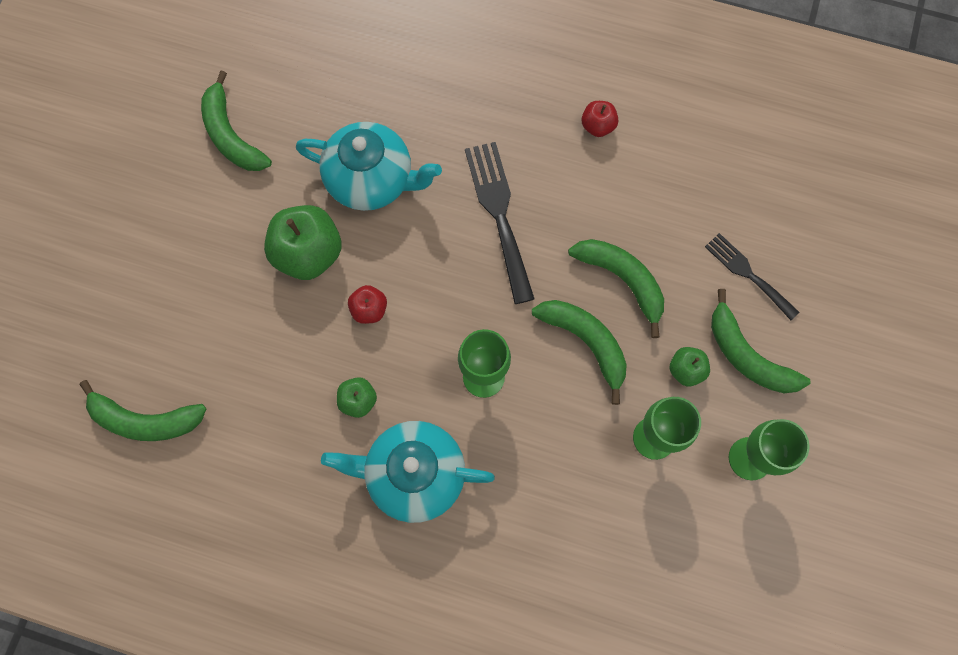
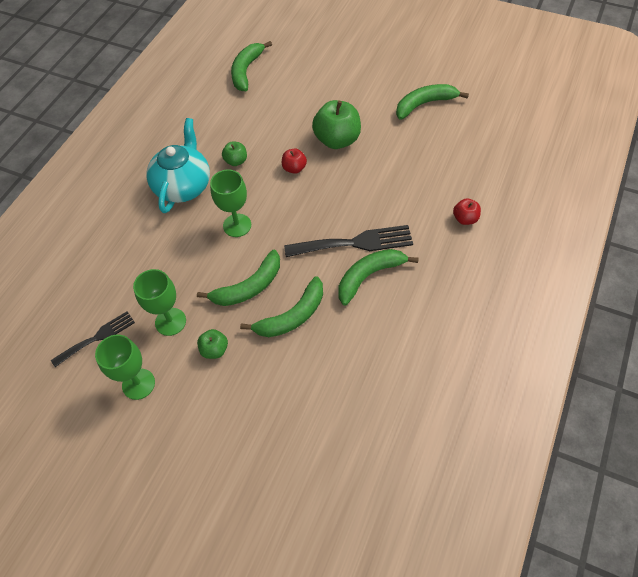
camera: 100 degrees right, 15 degrees down
(372, 180) = (387, 173): turquoise teapot -> none
(597, 126) = (425, 314): red apple -> red apple (465, 219)
(747, 273) = (284, 408): black fork -> black fork (97, 337)
(747, 355) = (216, 396): green banana -> green banana (369, 276)

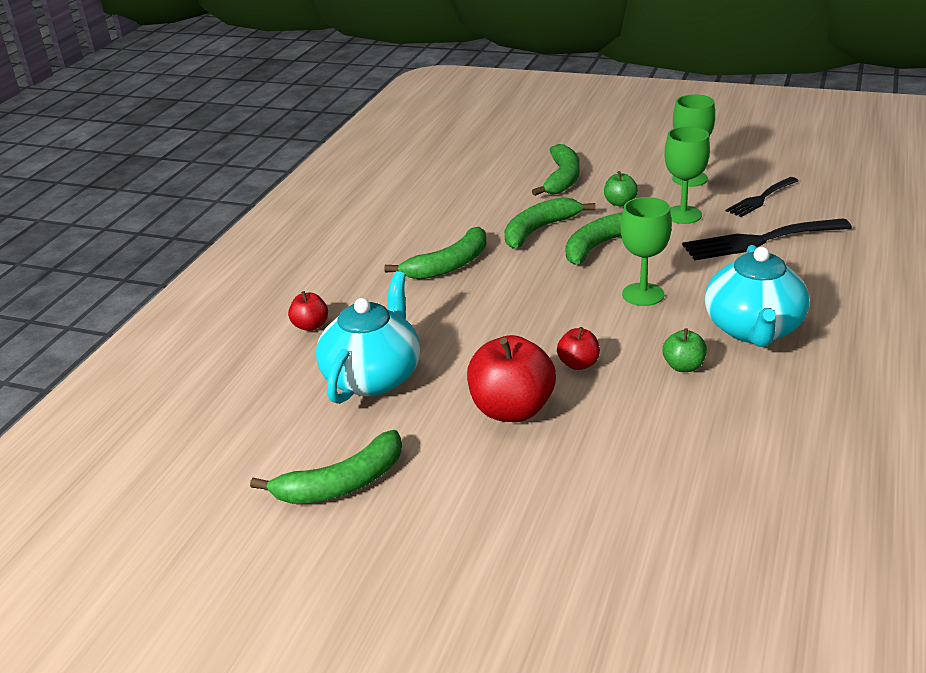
camera: 175 degrees right, 25 degrees down
(246, 71) = (747, 532): green banana -> green banana (562, 178)
(337, 140) = (512, 409): green apple -> red apple
(355, 243) = (469, 291): black fork -> black fork (759, 241)
(416, 170) = (373, 377): none -> turquoise teapot

